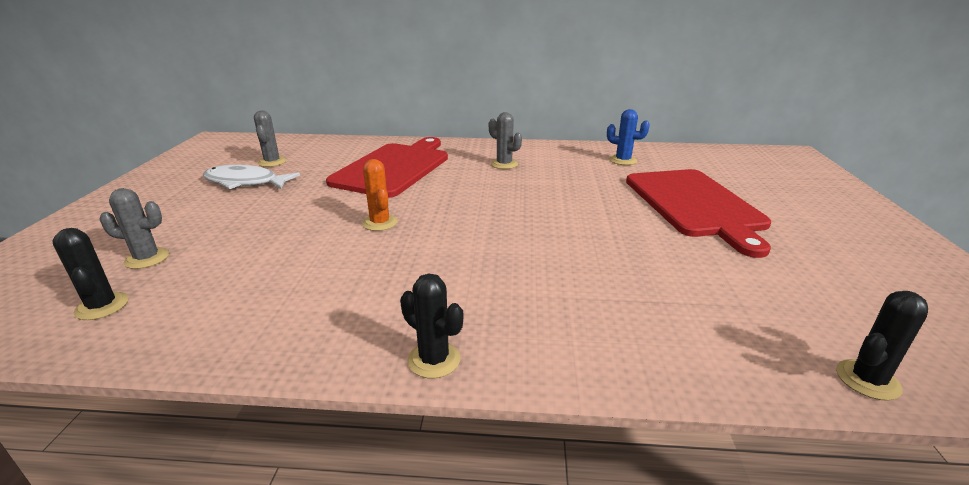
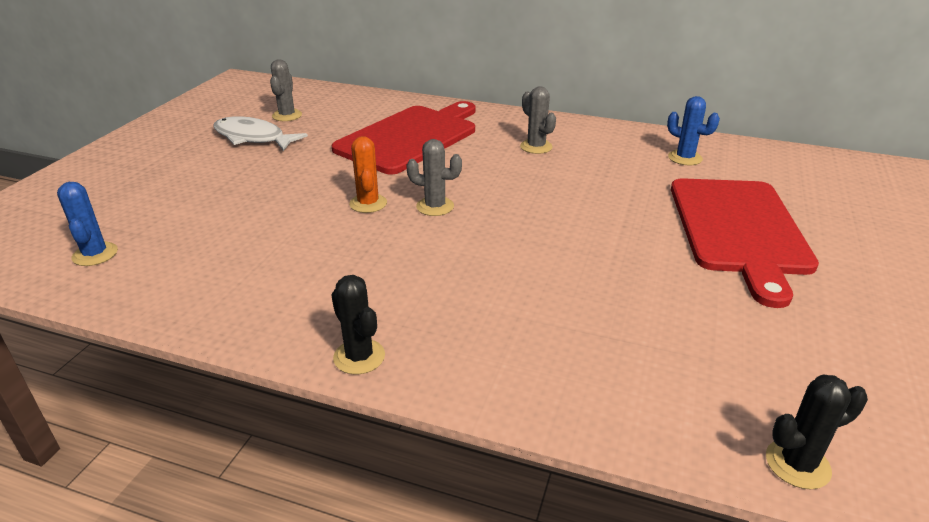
camera: 15 degrees right, 5 degrees up
(102, 306) = (95, 254): black cactus -> blue cactus
(147, 258) = (142, 212): grey cactus -> grey cactus (435, 206)

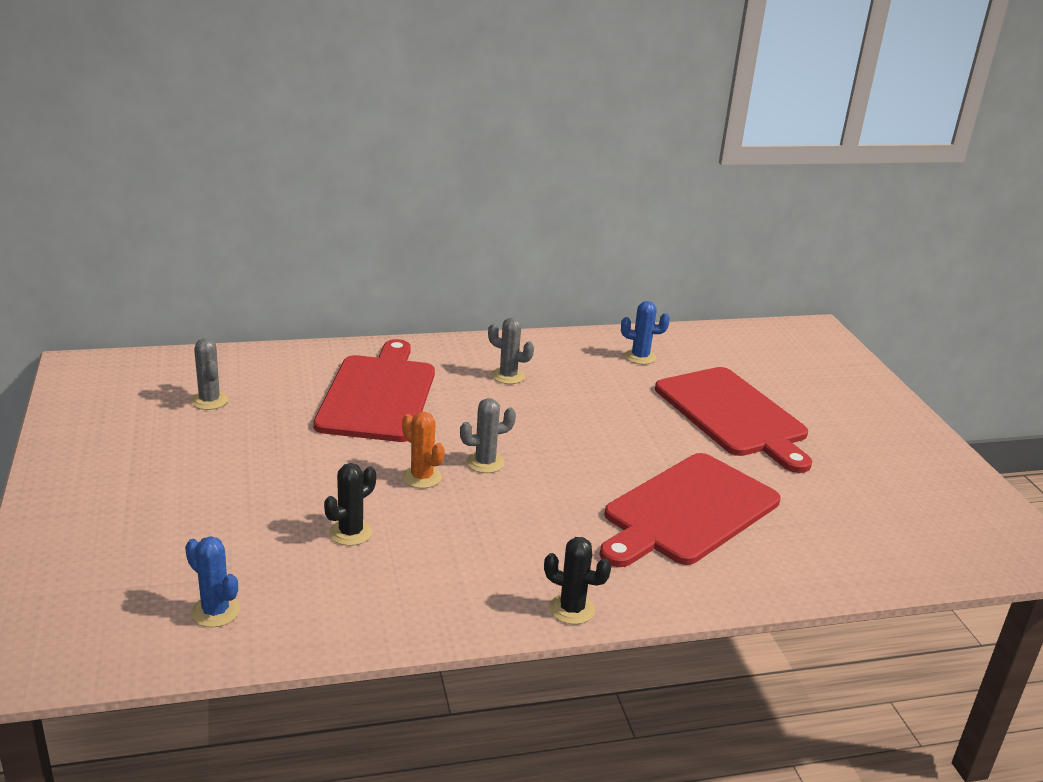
camera: 35 degrees left, 5 degrees down
(253, 138) = (207, 438): white fish -> none
(587, 305) = (688, 511): none -> red cutting board
(797, 464) = (893, 572): black cactus -> black cactus (350, 533)

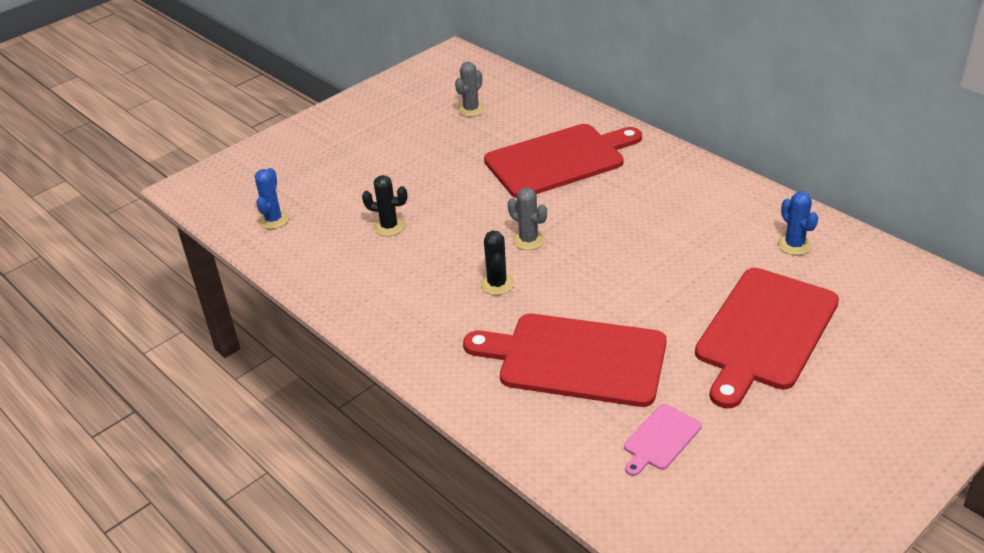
camera: 65 degrees right, 10 degrees up
(421, 477) = (479, 223): orange cactus -> none
(508, 376) = (663, 197): grey cactus -> none
(572, 609) = (396, 348): black cactus -> black cactus (497, 284)
(824, 514) = (660, 439): none -> pink cutting board

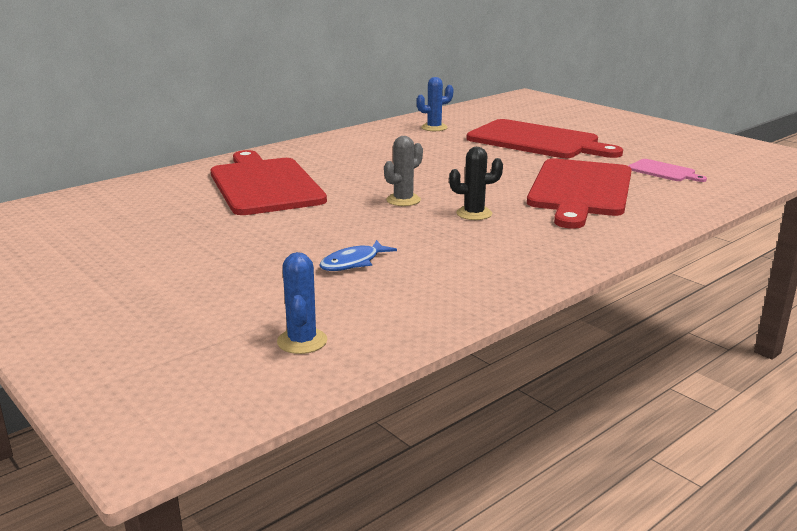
camera: 90 degrees left, 15 degrees down
(273, 220) = (302, 341): blue cactus -> blue cactus turned 75 degrees clockwise
(389, 227) = (353, 262): black cactus -> blue fish
(471, 109) = (114, 219): grey cactus -> none

